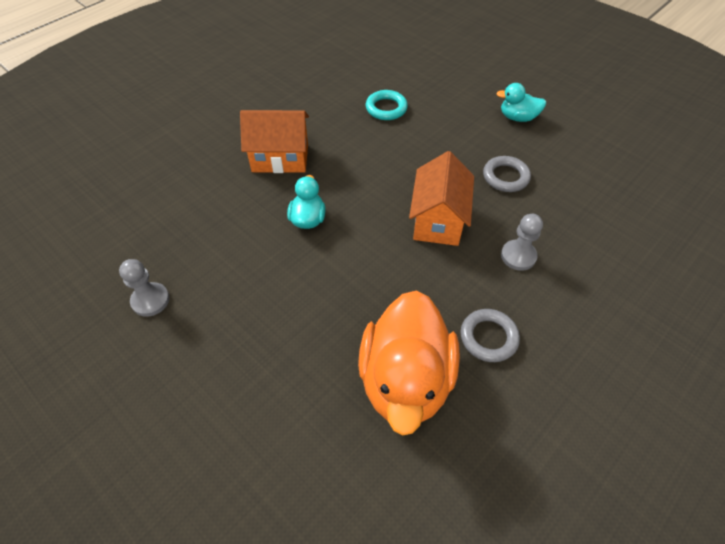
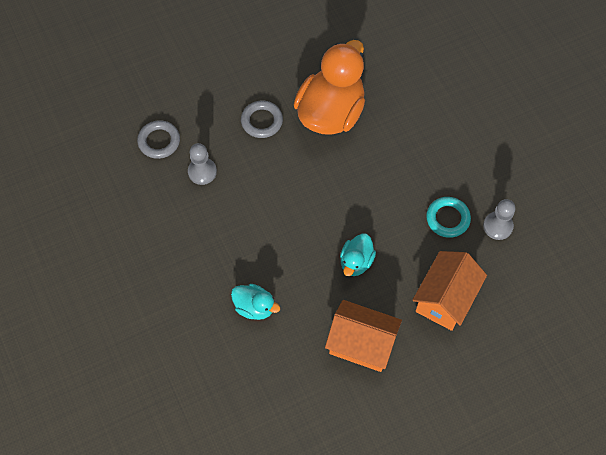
camera: 160 degrees left, 10 degrees up
(386, 108) = (228, 380): turquoise ring -> turquoise ring (447, 219)
(438, 220) = (247, 224): orange house -> orange house (445, 299)
(505, 177) = (162, 249): grey ring -> grey ring (159, 141)
(517, 117) = (101, 318): turquoise duck -> turquoise duck (254, 307)

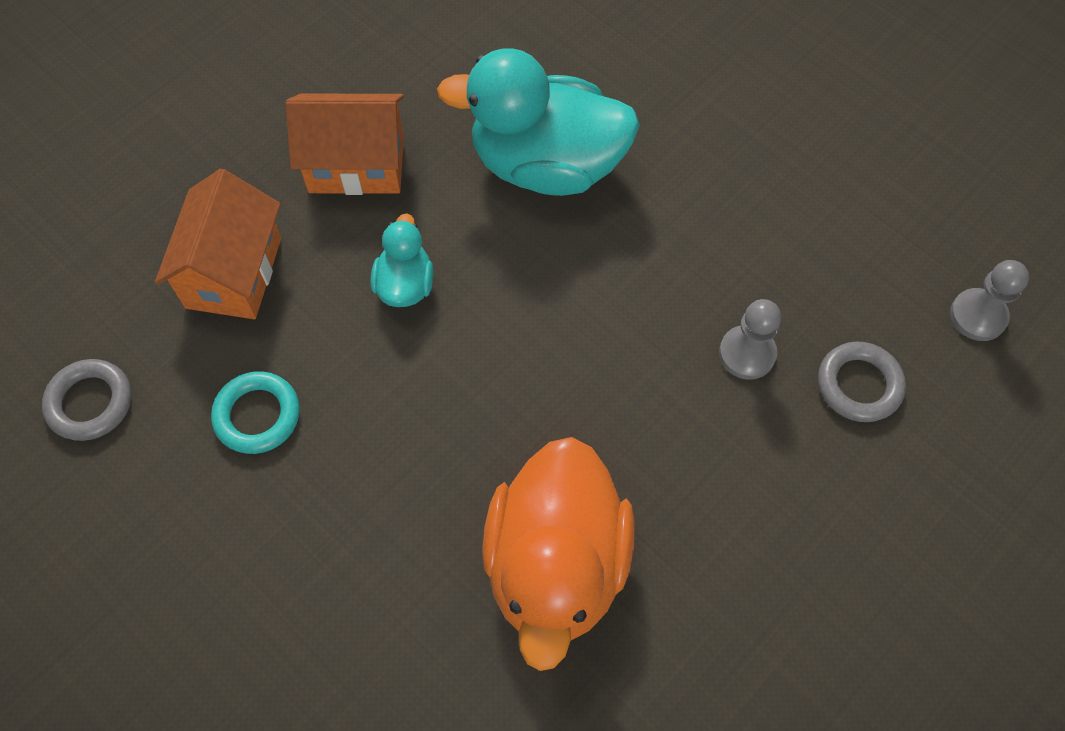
camera: 160 degrees right, 0 degrees up
(254, 307) = (546, 165): turquoise duck -> turquoise duck, size x2.10
(262, 121) = (687, 495): grey ring -> grey ring (90, 403)
(498, 226) = (157, 432): grey pawn -> grey pawn (978, 316)

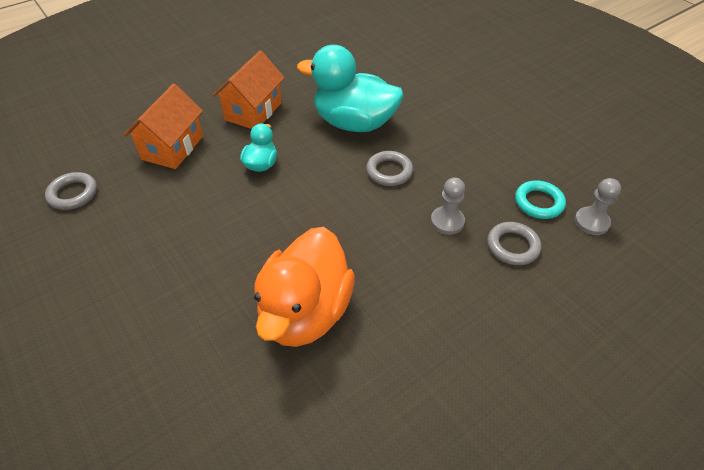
camera: 10 degrees right, 15 degrees down
(257, 415) = (159, 212): turquoise ring -> turquoise ring (538, 203)
(356, 165) = (253, 111): orange house -> orange house turned 75 degrees counterclockwise
(631, 264) = (389, 171): none -> grey ring

